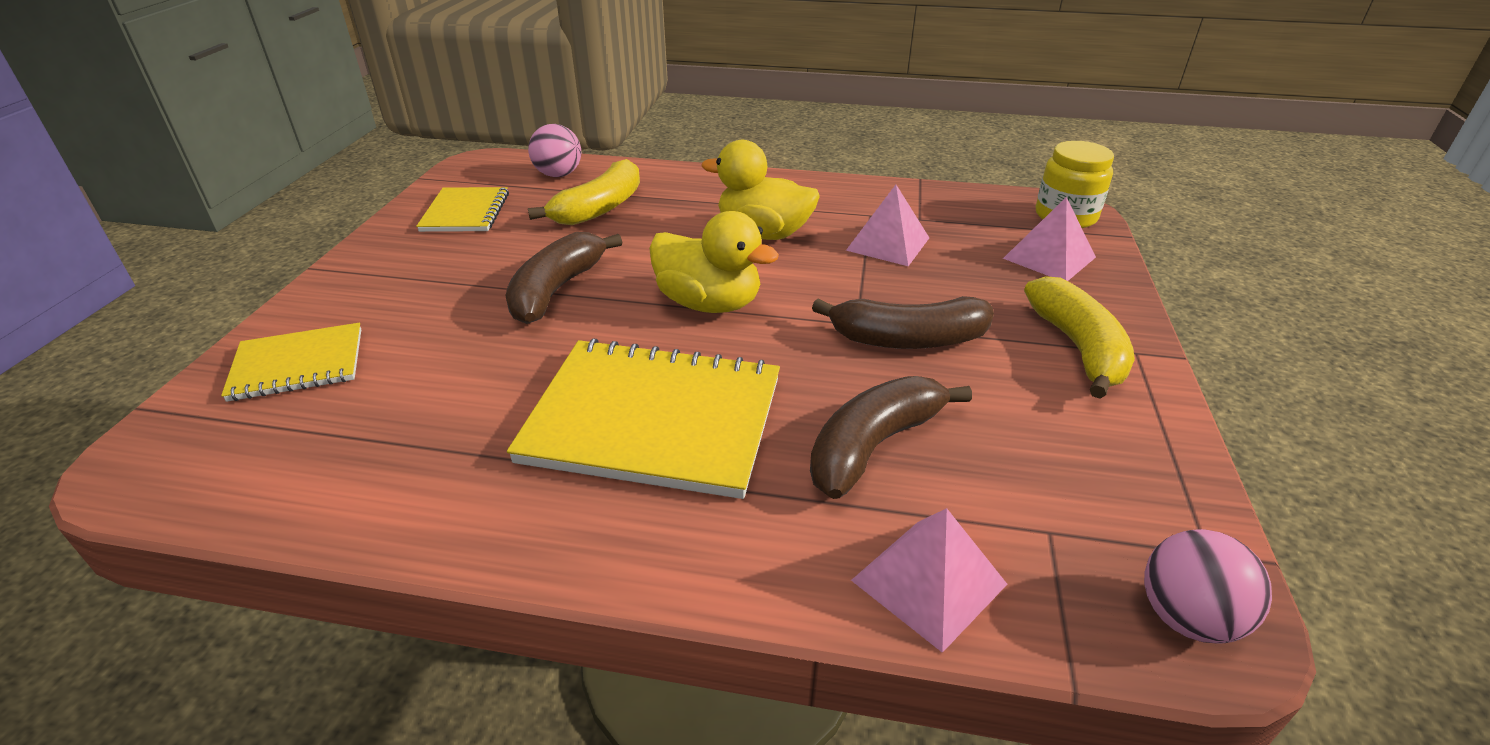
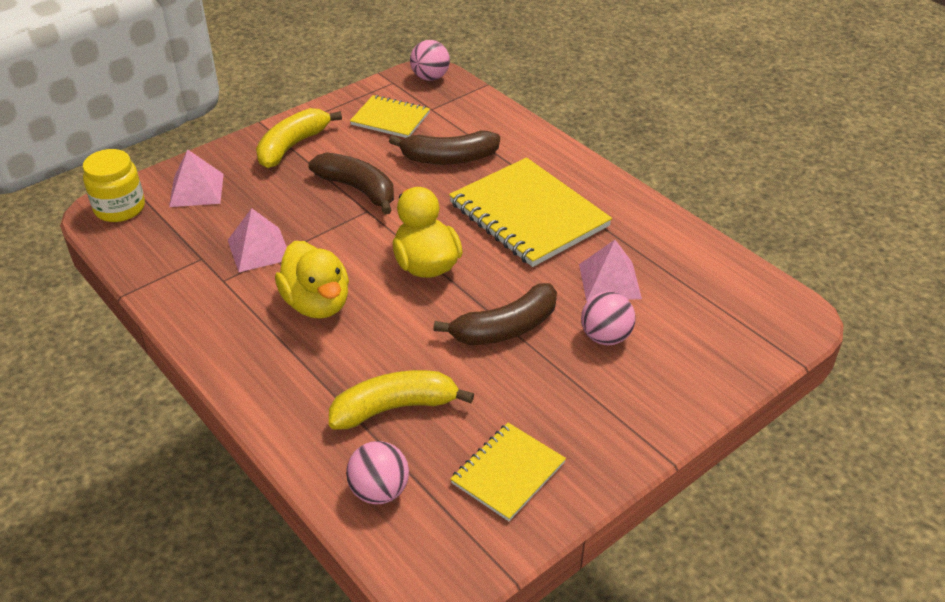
camera: 140 degrees left, 5 degrees up
(298, 365) = (701, 349): yellow notebook -> yellow notebook (390, 119)
(433, 328) = (605, 337): none -> pink ball
(928, 582) = (493, 118): pink pyramid -> pink pyramid (610, 281)

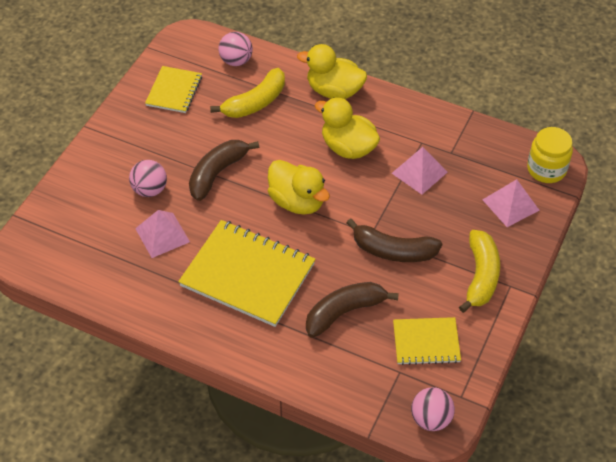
camera: 155 degrees right, 10 degrees up
(271, 385) = (334, 91): none -> yellow duck

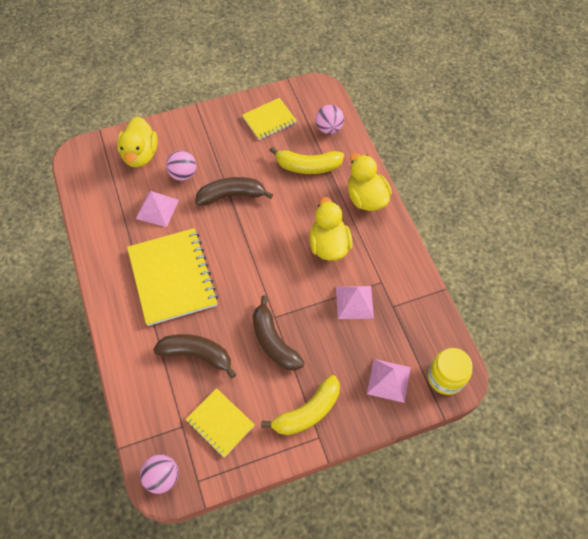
camera: 45 degrees right, 10 degrees up
(297, 202) = (255, 255): yellow duck -> yellow duck (140, 154)

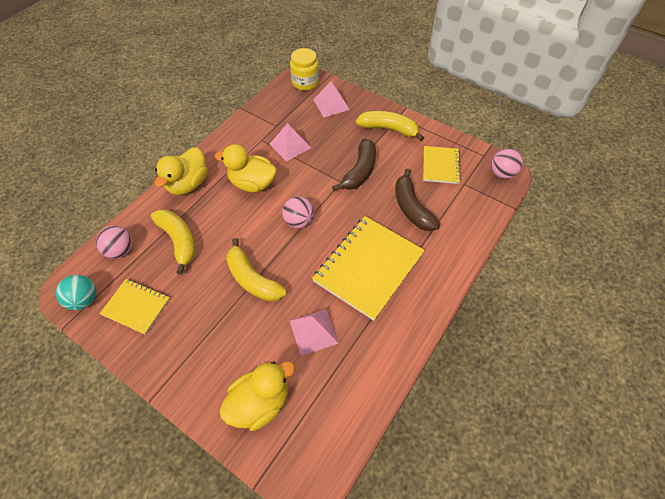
camera: 125 degrees left, 5 degrees down
(183, 174) = (256, 339): pink ball -> pink ball (299, 221)
(232, 195) = (252, 279): brown banana -> yellow banana
(300, 95) = (84, 300): none -> turquoise ball
(329, 245) = (252, 183): yellow duck -> yellow duck turned 60 degrees clockwise

